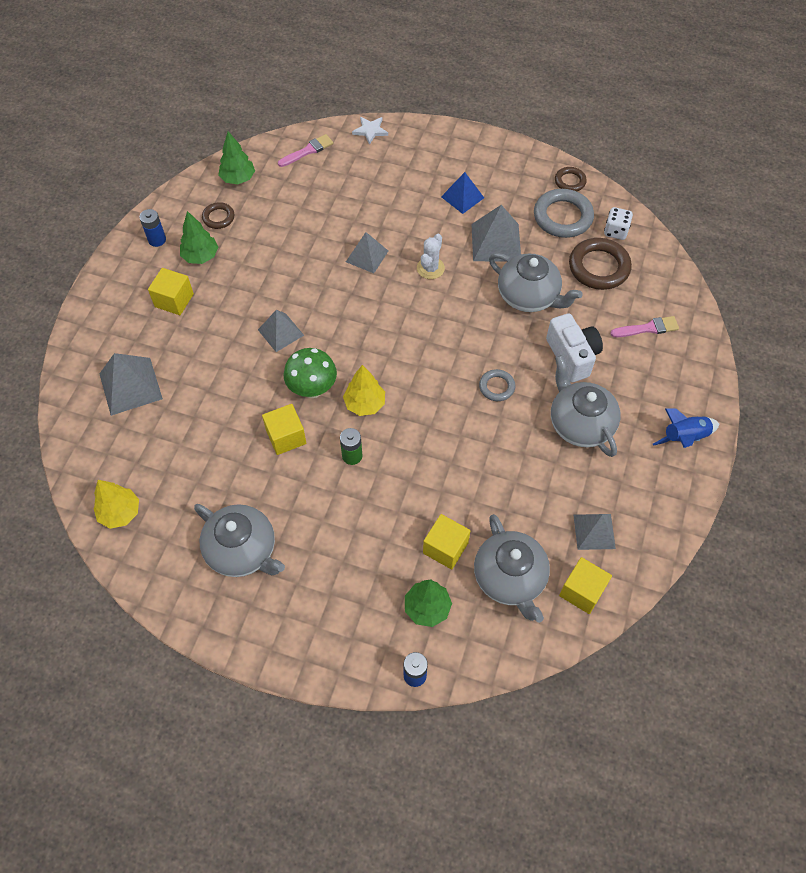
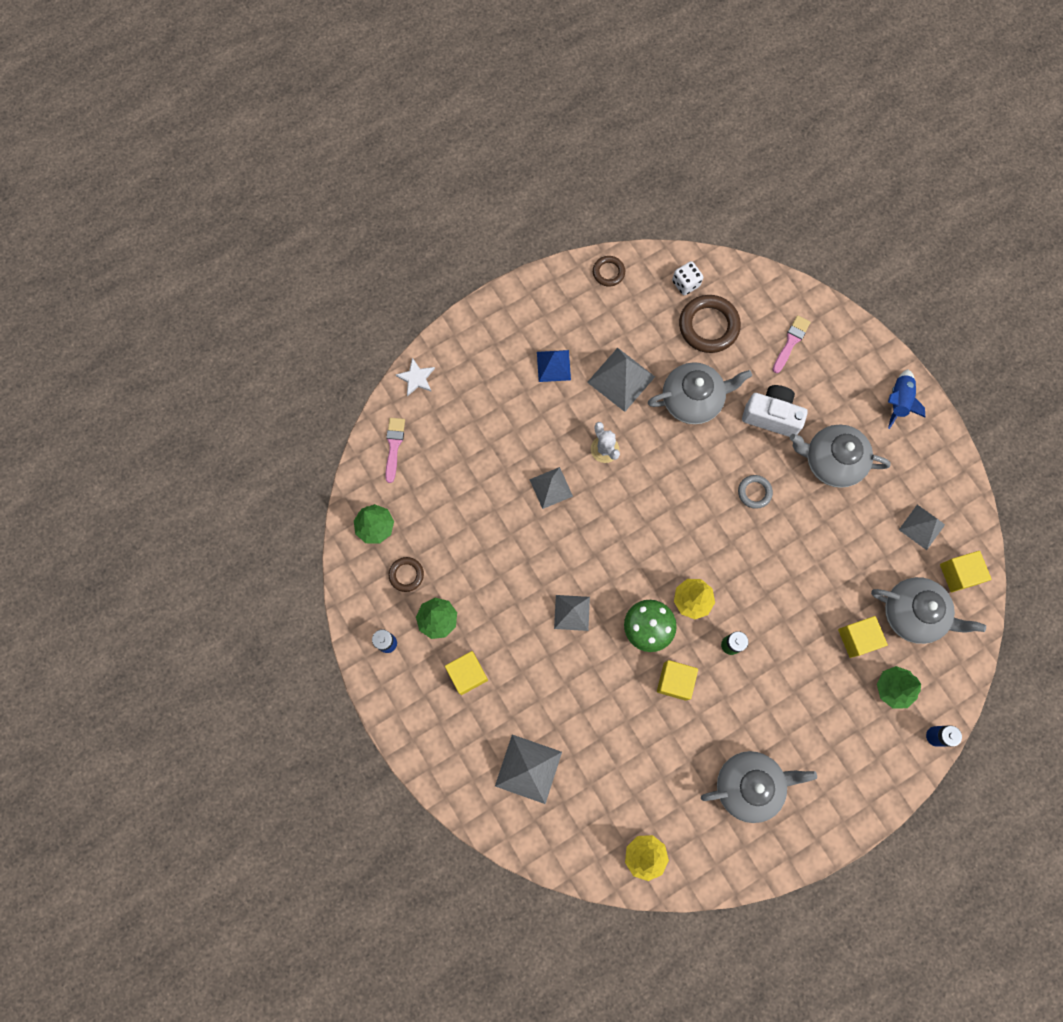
camera: 50 degrees left, 15 degrees up
(562, 217) = (638, 309): grey ring -> none

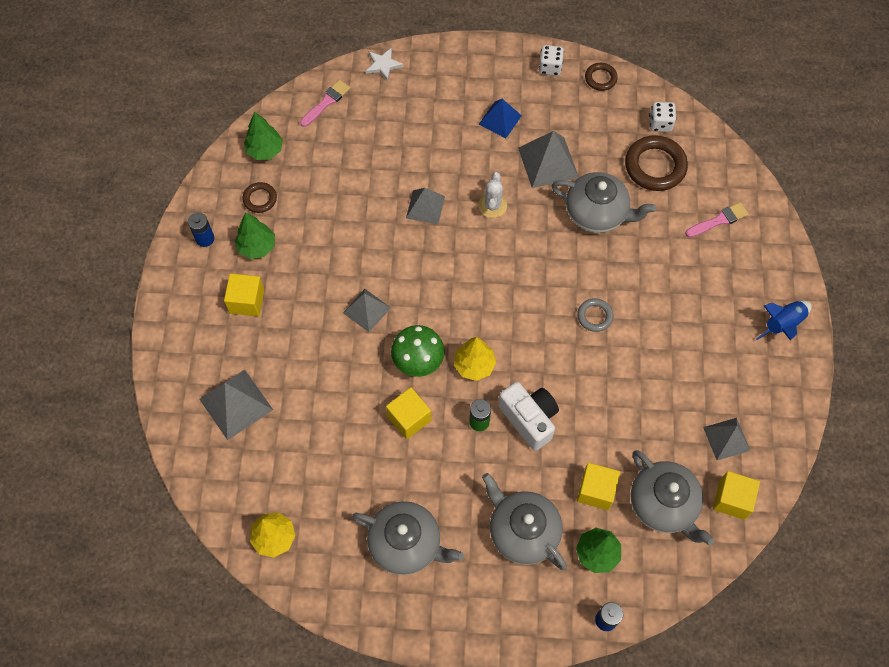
camera: 35 degrees right, 10 degrees down
(559, 289) = (550, 67): none -> white dice
(771, 416) = (656, 266): white camera -> white camera (529, 419)
(831, 461) = (683, 334): grey teapot -> grey teapot (523, 531)

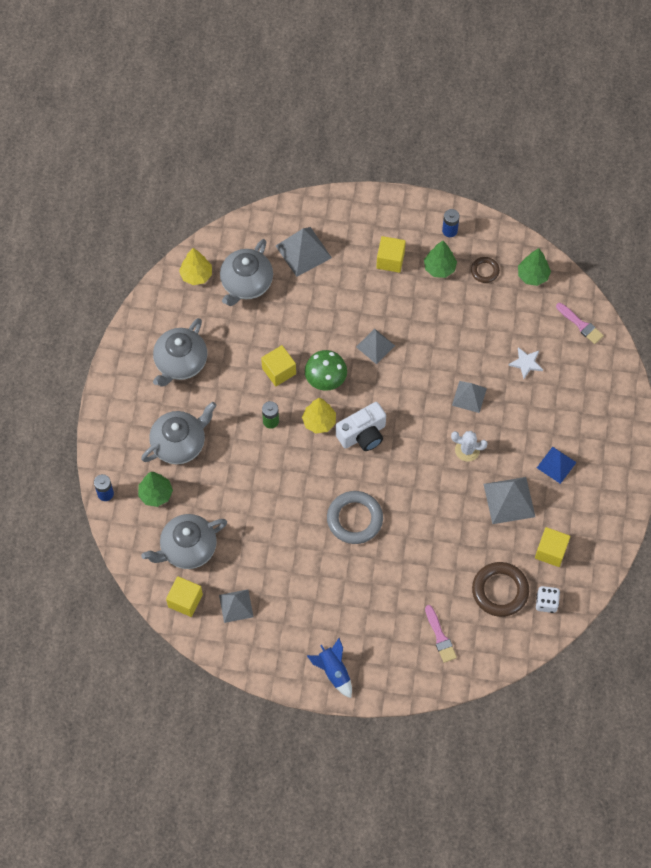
camera: 95 degrees right, 0 degrees up
(383, 65) = (620, 372): white star -> white star (526, 363)
(529, 419) = (269, 458): white camera -> white camera (363, 434)
(550, 67) = (613, 514): white dice -> none
(594, 316) = (354, 519): grey ring -> grey ring, size x1.84
(596, 490) = (204, 500): yellow cube -> yellow cube (551, 551)
(597, 213) = (454, 534): grey teapot -> grey teapot (246, 283)
(600, 78) = (599, 557): brown ring -> none

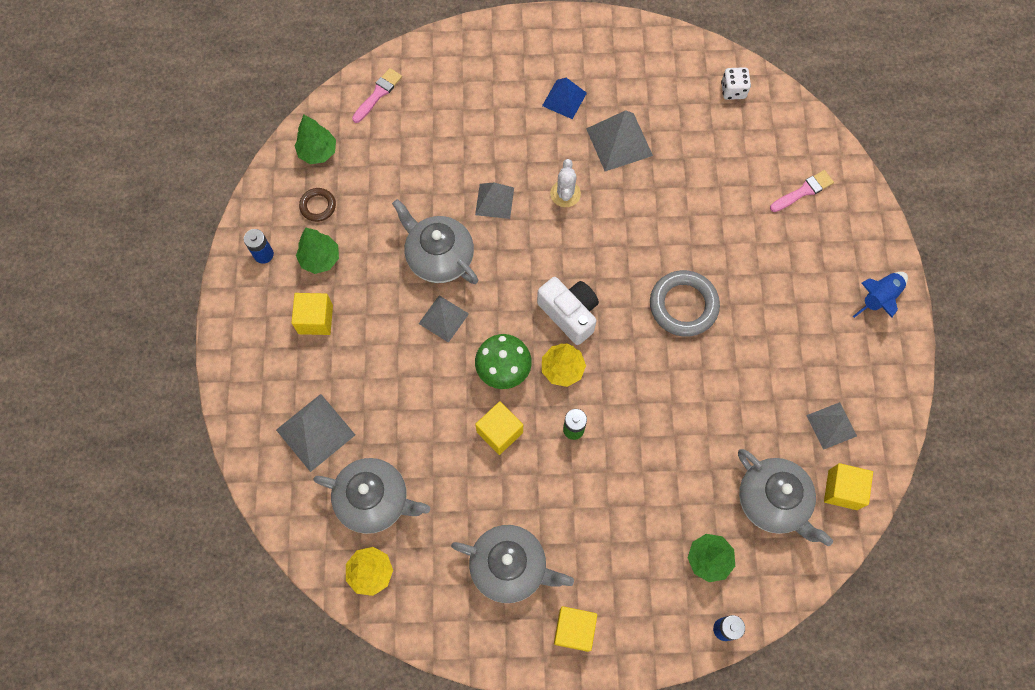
camera: 100 degrees left, 5 degrees up
(179, 443) = (630, 542): grey teapot -> grey teapot (439, 257)
(500, 591) = (732, 137): brown ring -> none
(526, 363) = (439, 145): white star -> none
(551, 551) = (671, 93): yellow cube -> yellow cube (574, 630)

